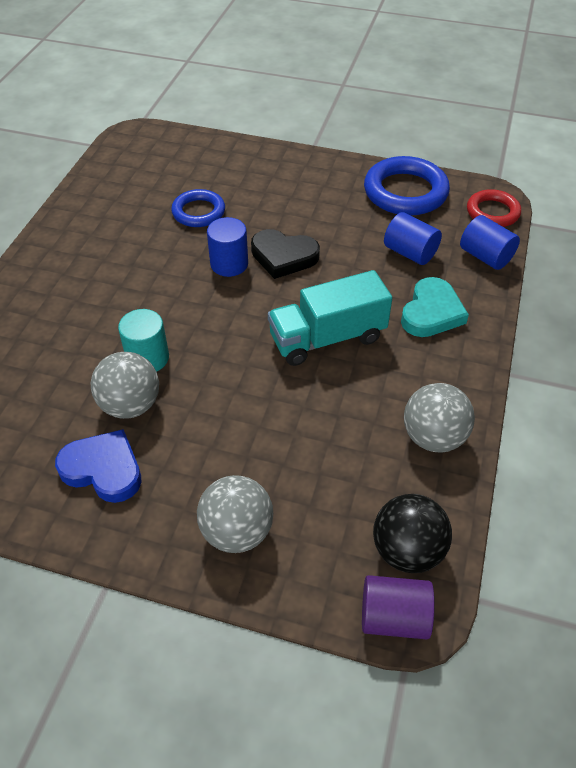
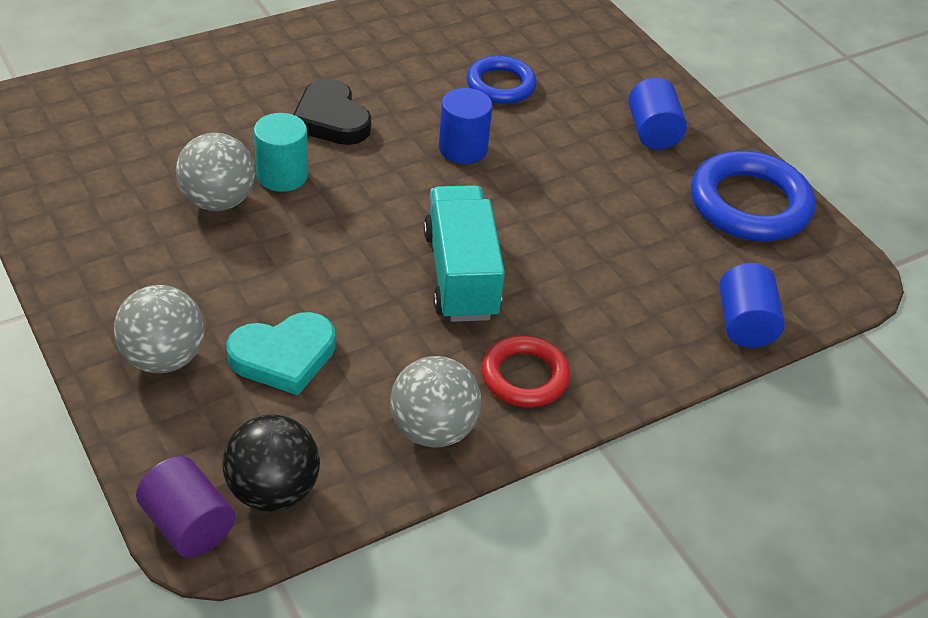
camera: 40 degrees right, 5 degrees down
(103, 469) = (133, 232): blue heart -> none
(283, 256) = (525, 177): black heart -> black heart (331, 119)
(327, 338) = (460, 275): turquoise truck -> turquoise truck turned 60 degrees clockwise
(410, 253) = (663, 262): blue cylinder -> blue cylinder (652, 132)
(431, 312) = (600, 330): turquoise heart -> turquoise heart (283, 356)
(492, 212) = (825, 290): red ring -> red ring (525, 376)

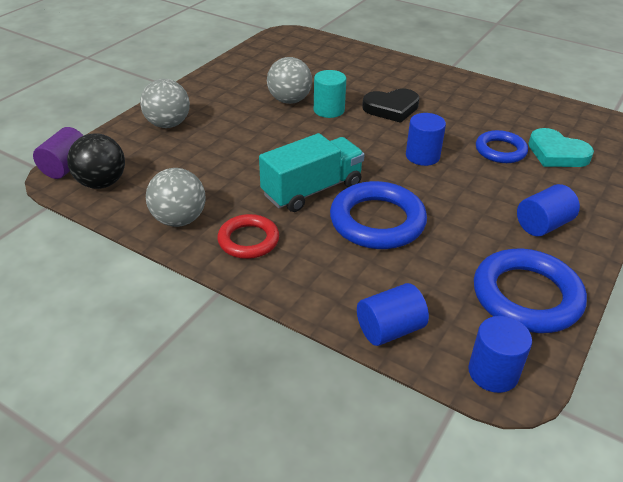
camera: 65 degrees right, 5 degrees down
(283, 356) = (196, 155): turquoise heart -> turquoise heart (556, 153)
(331, 119) = (391, 108): black heart -> black heart turned 135 degrees counterclockwise
(563, 248) = (377, 221): none -> blue ring
(835, 282) = (493, 373): none -> blue cylinder

